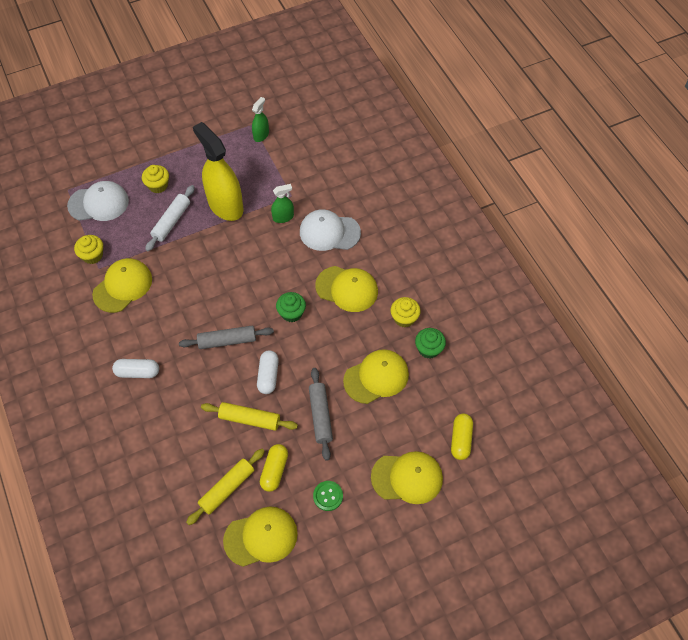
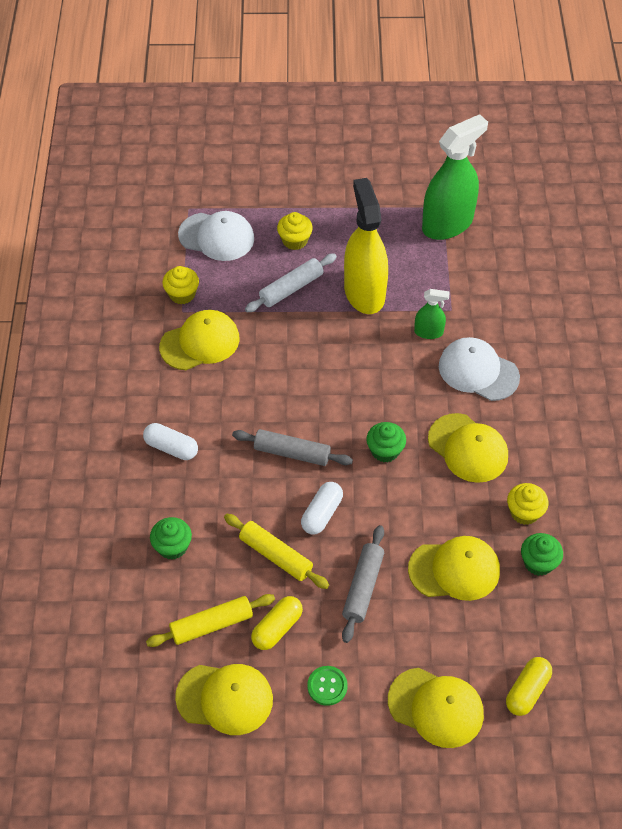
camera: 25 degrees right, 5 degrees down
(172, 444) = (172, 547): none -> green cupcake
(261, 135) = (447, 224): green spray bottle -> green spray bottle, size x2.14

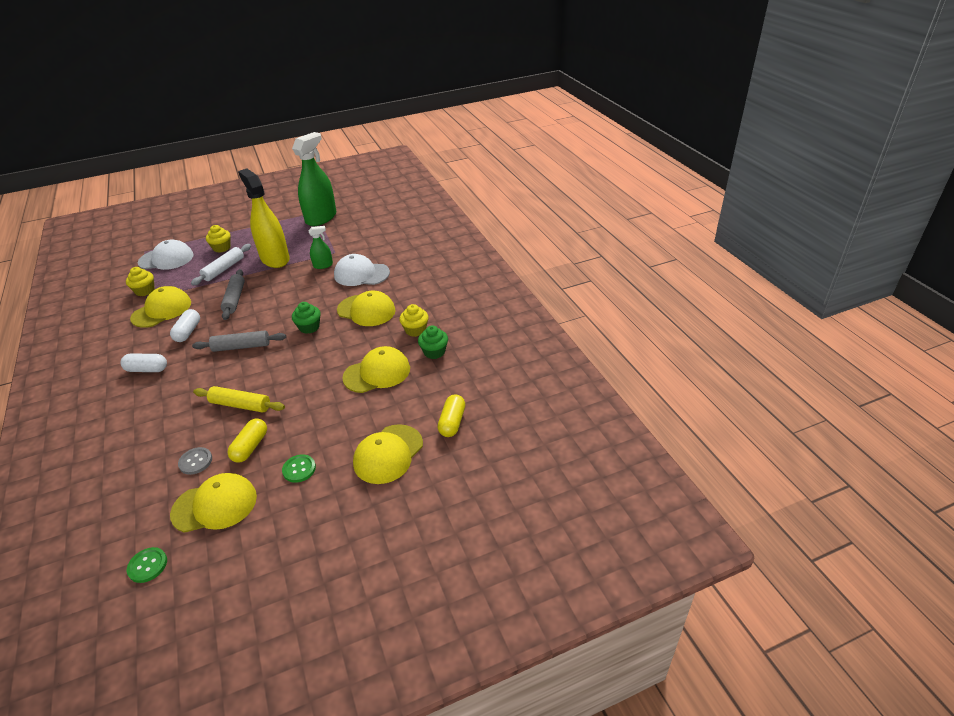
camera: 20 degrees left, 15 degrees down
(145, 750) = (147, 565): none -> green button
(172, 547) = (155, 424): green cupcake -> none
(211, 624) = (195, 461): yellow rolling pin -> grey button
(322, 514) = (271, 372): white capsule -> white capsule (188, 332)
(363, 587) = (312, 402): grey rolling pin -> grey rolling pin (235, 299)
(436, 707) = (388, 454): yellow cap -> yellow cap turned 120 degrees clockwise

